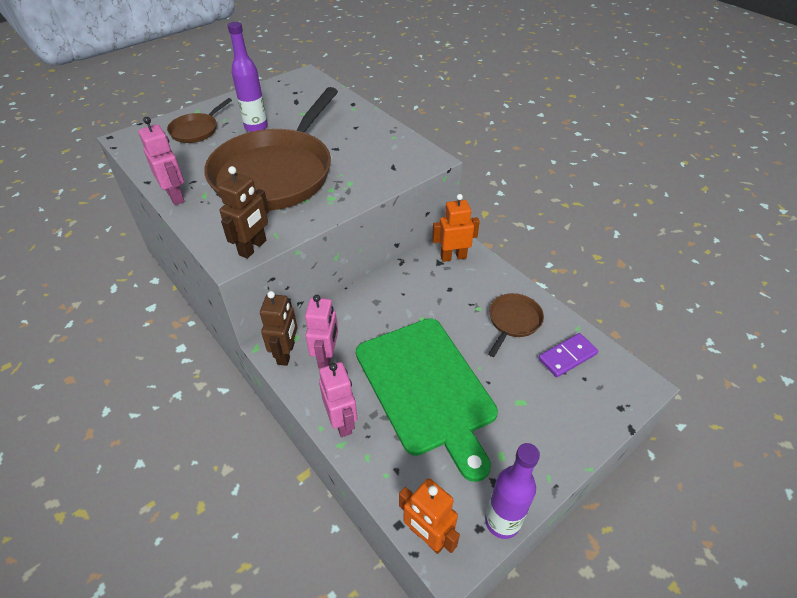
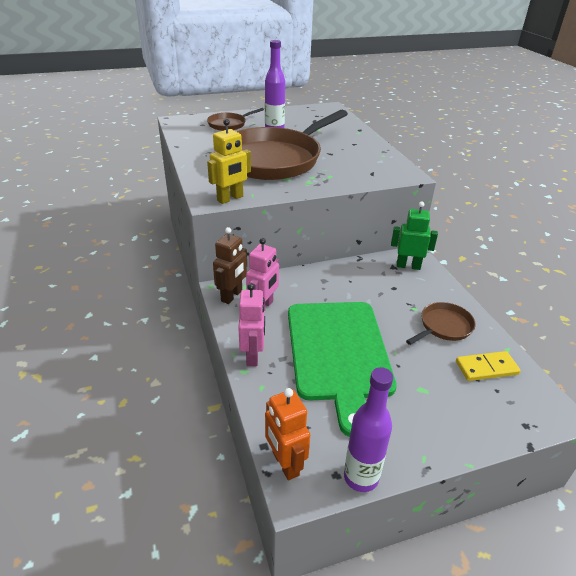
camera: 20 degrees right, 10 degrees down
(175, 196) = (191, 158): pink robot -> none
(253, 248) = (230, 199): brown robot -> yellow robot
(453, 257) = (408, 266): orange robot -> green robot
(567, 356) = (486, 368): purple domino -> yellow domino

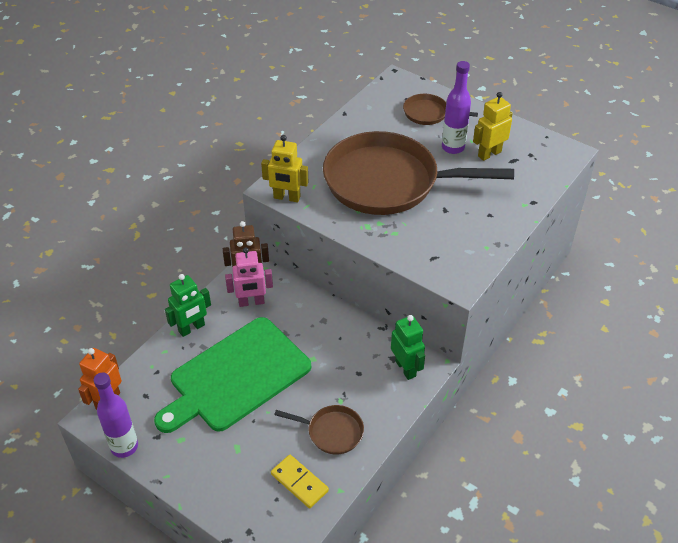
camera: 55 degrees right, 10 degrees up
(253, 355) = (192, 328): pink robot -> green robot
(298, 124) = (489, 154): none -> yellow robot

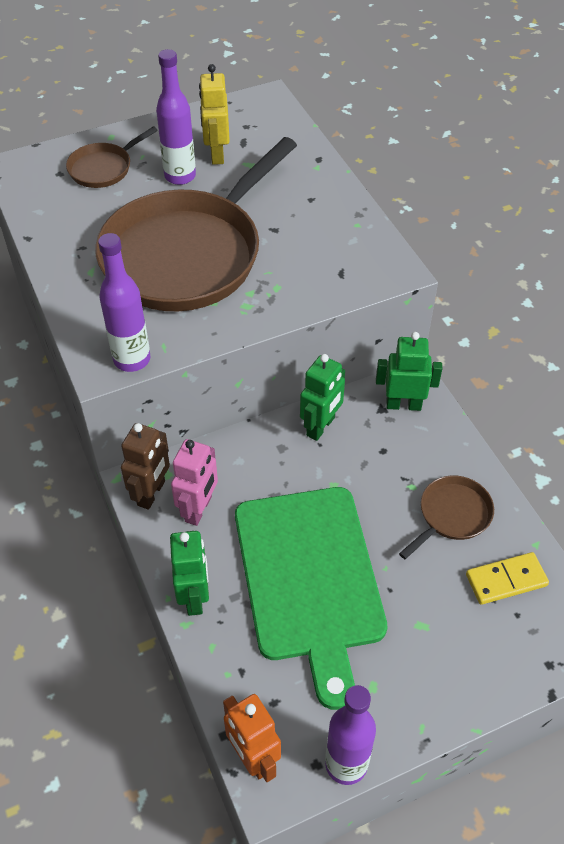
camera: 60 degrees left, 5 degrees up
(287, 197) = (132, 359): yellow robot -> purple bottle
(354, 332) = (321, 427): none -> green robot

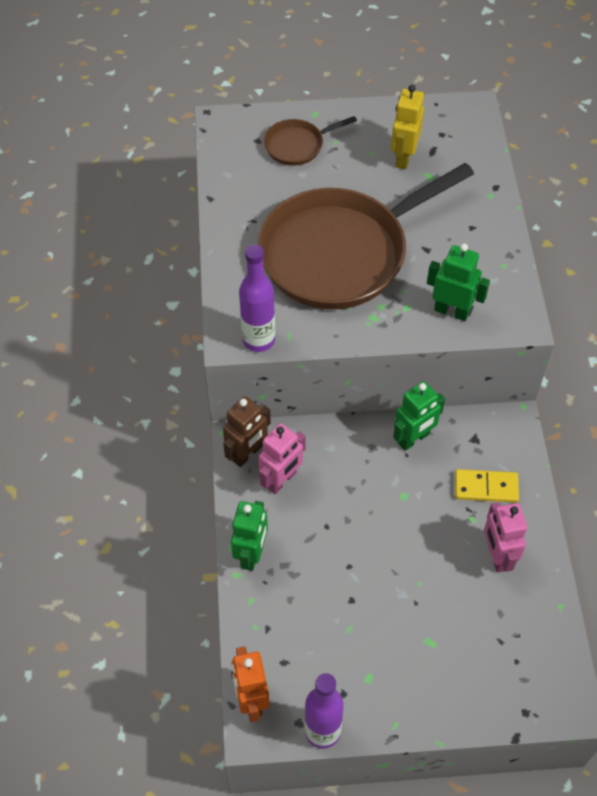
camera: 20 degrees right, 5 degrees up
(180, 176) = (362, 172): purple bottle -> none
(309, 579) = (351, 571): green cutting board -> none
(403, 404) = (496, 441): green robot -> green robot (451, 311)
(452, 515) = (497, 556): brown pan -> pink robot
(506, 580) = (520, 628): yellow domino -> yellow domino (486, 487)

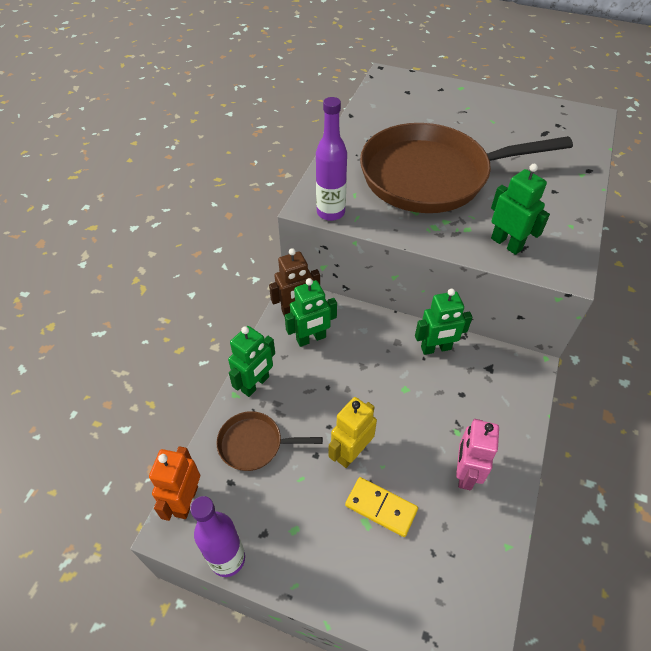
camera: 25 degrees right, 5 degrees down
(281, 480) = (311, 339): pink robot -> green robot
(297, 145) = (436, 102): brown pan -> brown pan (254, 444)
(403, 157) = (518, 130): yellow robot -> yellow robot (351, 452)
(486, 487) = (482, 411): yellow domino -> yellow domino (381, 508)

